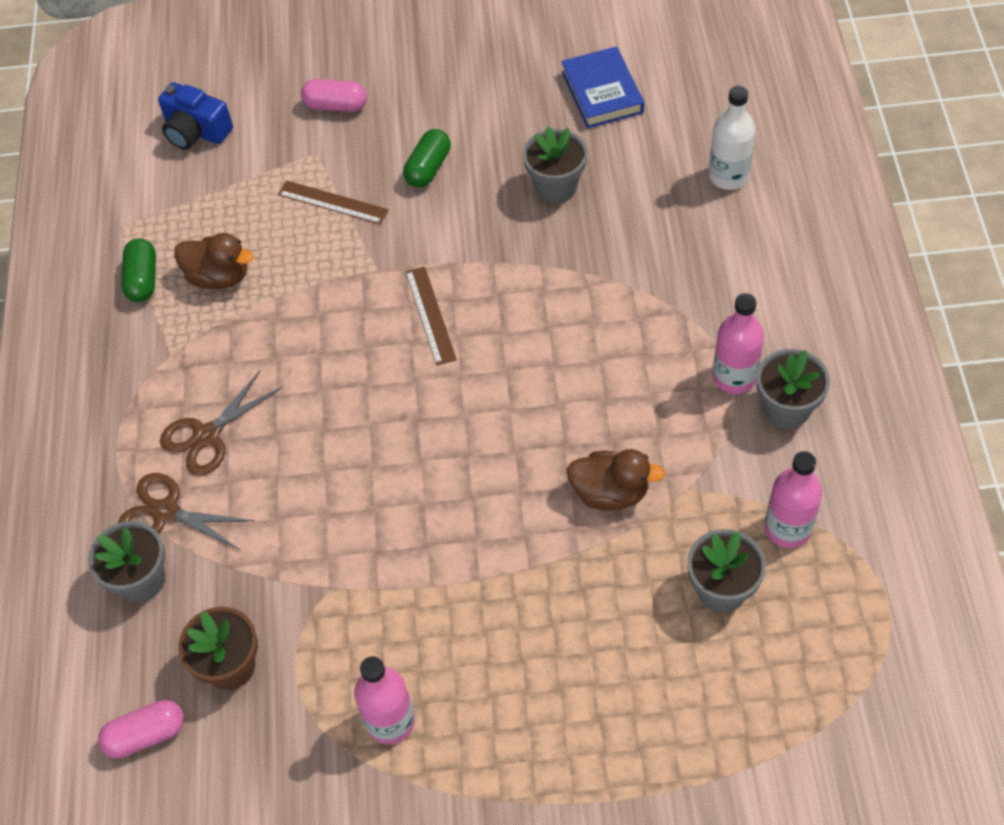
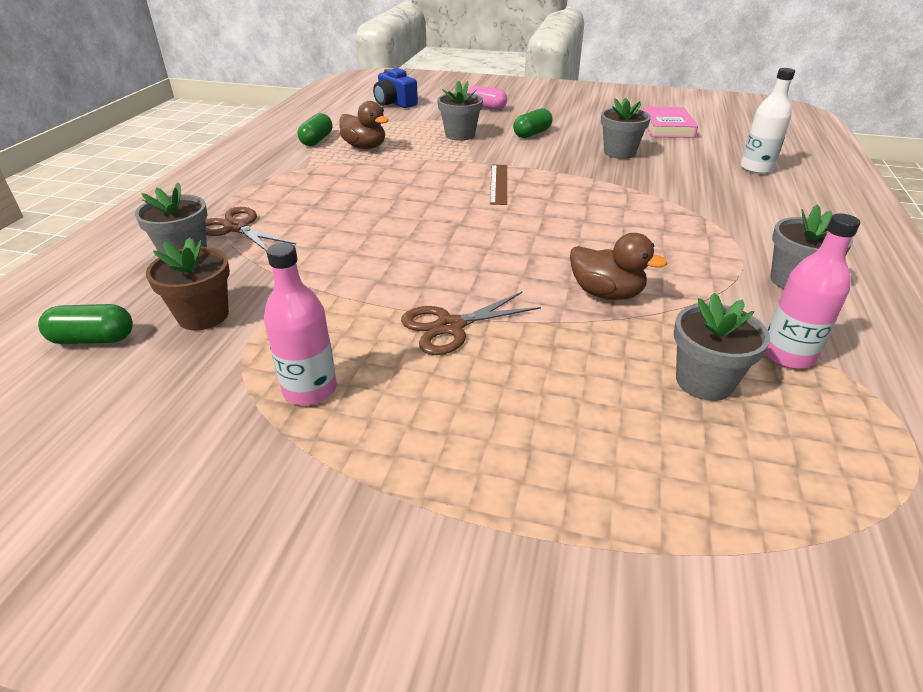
camera: 15 degrees right, 20 degrees down
(146, 735) = (93, 339): pink capsule -> green capsule
(207, 436) = (299, 202): brown scissors -> brown scissors (450, 326)
(332, 202) = (460, 135): brown ruler -> grey flower pot
(602, 92) = (667, 127): blue book -> pink book
(734, 377) = (744, 255): pink bottle -> none

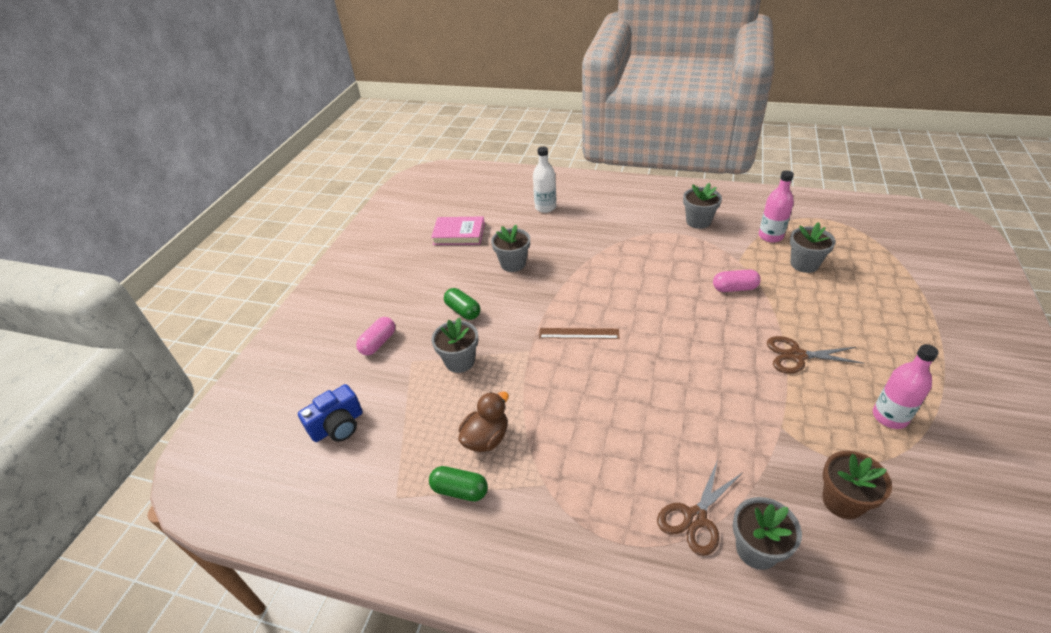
camera: 85 degrees left, 5 degrees up
(93, 339) = (907, 574): green capsule -> none
(450, 326) = (797, 355): brown scissors -> brown scissors turned 120 degrees clockwise
(606, 293) = (734, 288): brown duck -> pink capsule

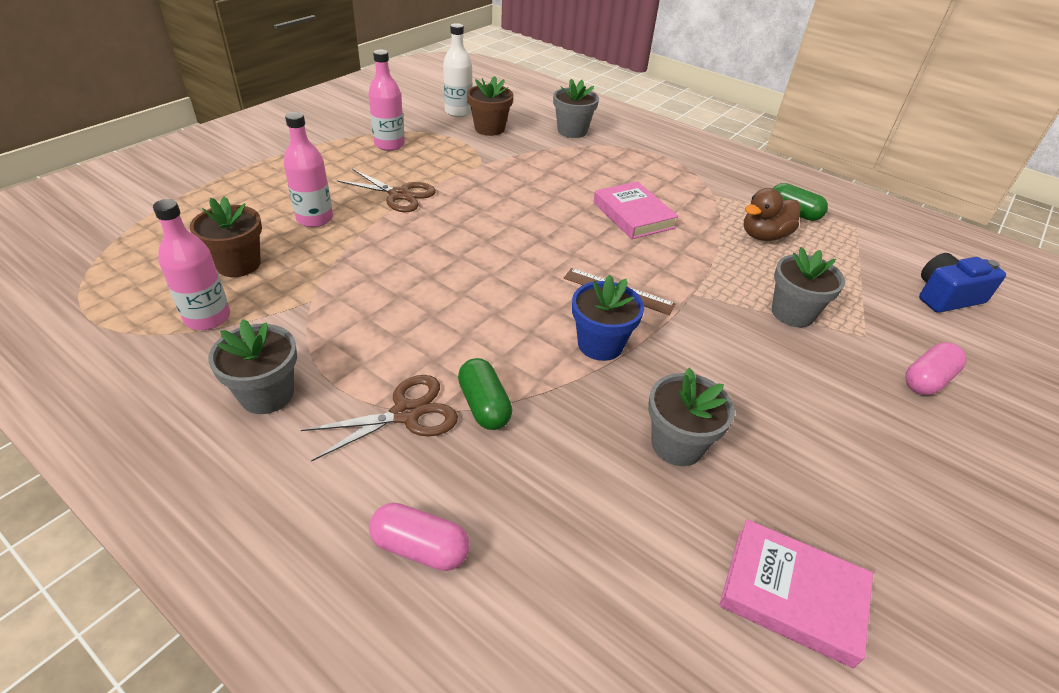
camera: 165 degrees left, 0 degrees up
(463, 311) = (786, 383): green capsule -> green capsule (484, 405)
(545, 207) = (536, 598): white bottle -> white bottle (458, 112)
(571, 295) = (600, 344): none -> blue flower pot
(605, 416) = (633, 215): none -> pink book
(695, 518) = (601, 150): brown scissors -> brown scissors (406, 414)
(734, 288) = (368, 270): pink capsule -> pink capsule (420, 548)
(804, 264) = (238, 264): grey flower pot -> brown flower pot
(816, 309) = (315, 219): none -> pink bottle

